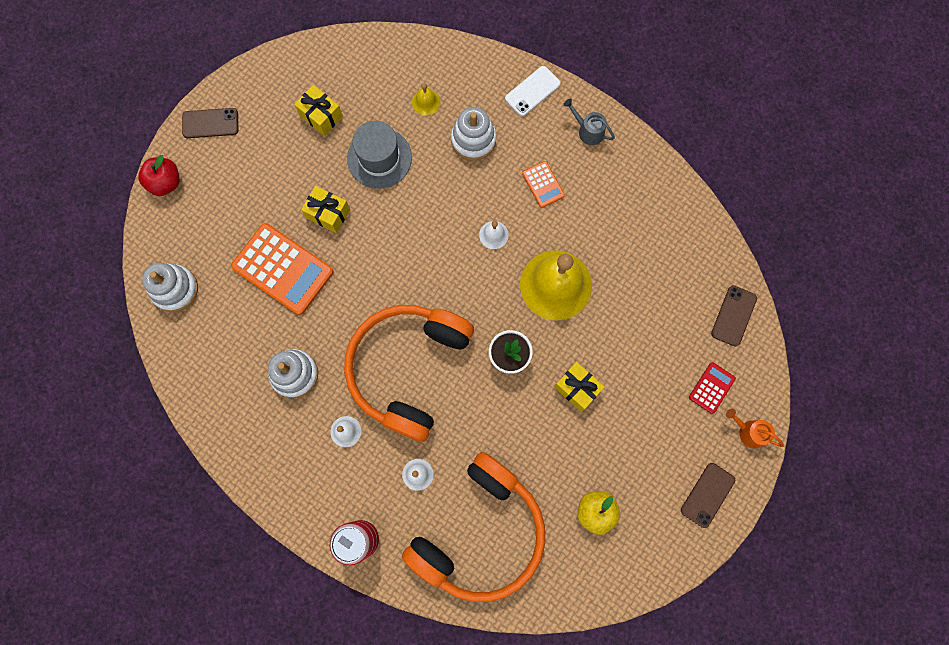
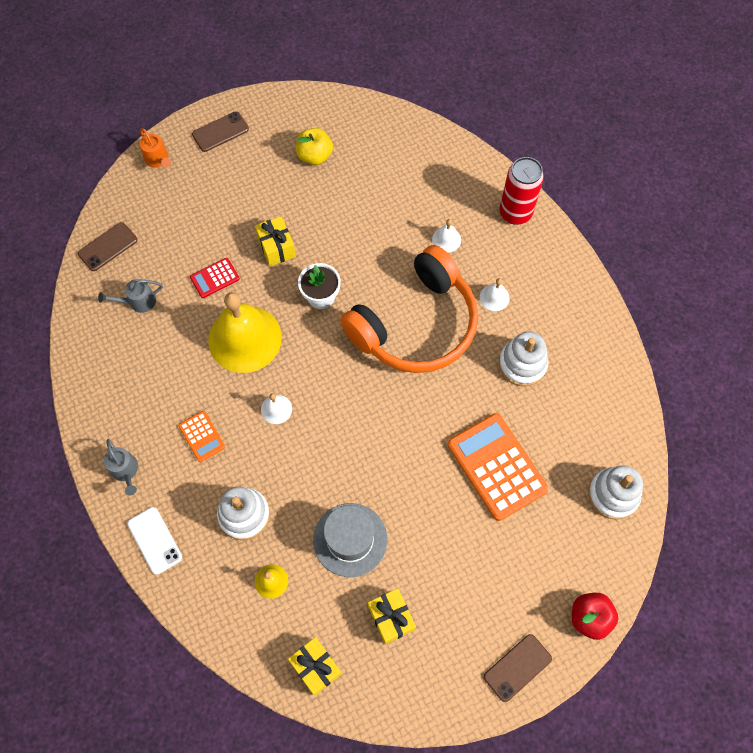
camera: 155 degrees left, 10 degrees down
(210, 123) = (517, 667): brown phone -> brown phone turned 60 degrees counterclockwise
(328, 214) = (428, 503): yellow gift -> yellow gift (316, 667)
(480, 532) = (415, 179): orange headphones -> none
(532, 91) = (154, 540): white phone -> white phone turned 75 degrees clockwise
(543, 184) = (202, 436): orange calculator -> orange calculator turned 150 degrees clockwise
(671, 275) = (138, 302): none -> grey watering can
(711, 388) = (165, 202): red calculator -> red calculator (215, 278)

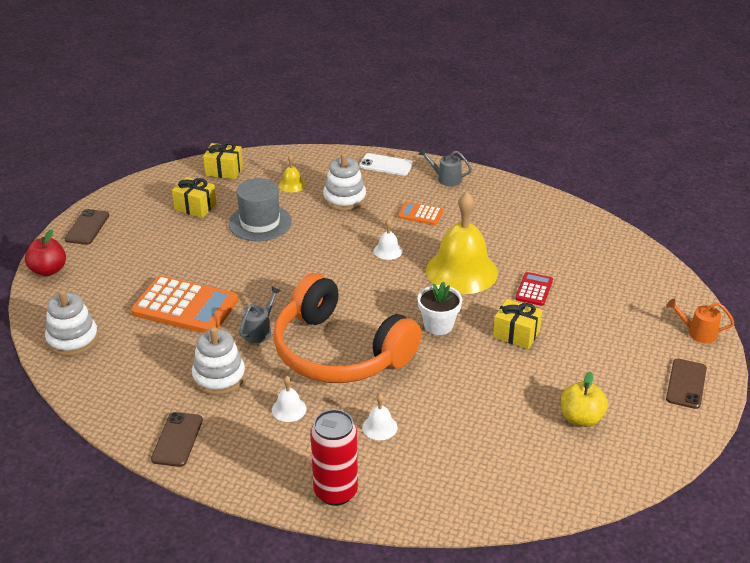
camera: 140 degrees right, 30 degrees down
(108, 247) = (637, 262): brown phone -> brown phone (177, 439)
(138, 302) = (565, 248): grey watering can -> grey watering can (259, 330)
(415, 324) = (339, 351): orange headphones -> orange headphones turned 60 degrees counterclockwise

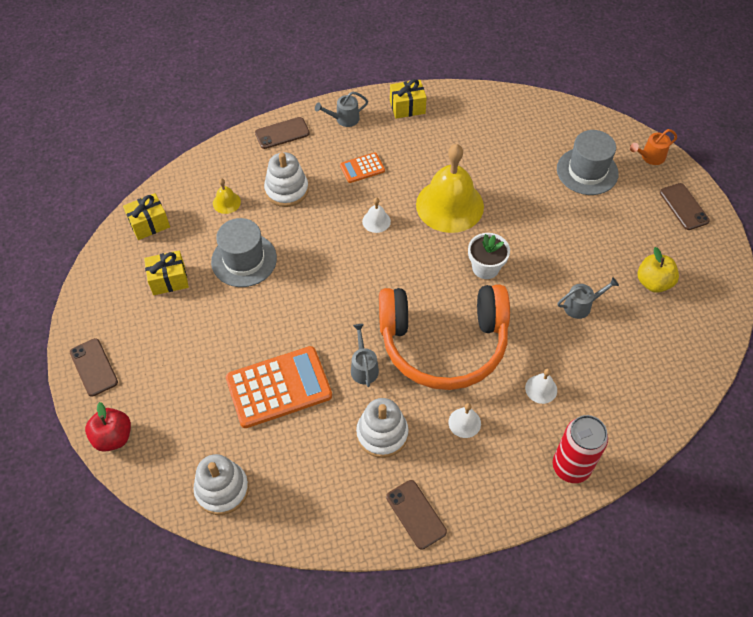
camera: 40 degrees left, 20 degrees up
(386, 165) = (282, 133): white phone -> brown phone
(489, 395) = (581, 306): none -> grey watering can
(516, 334) = (544, 239): yellow gift -> yellow gift (407, 107)
(534, 289) = (515, 189): red calculator -> none
(619, 311) = (587, 171): none -> grey hat

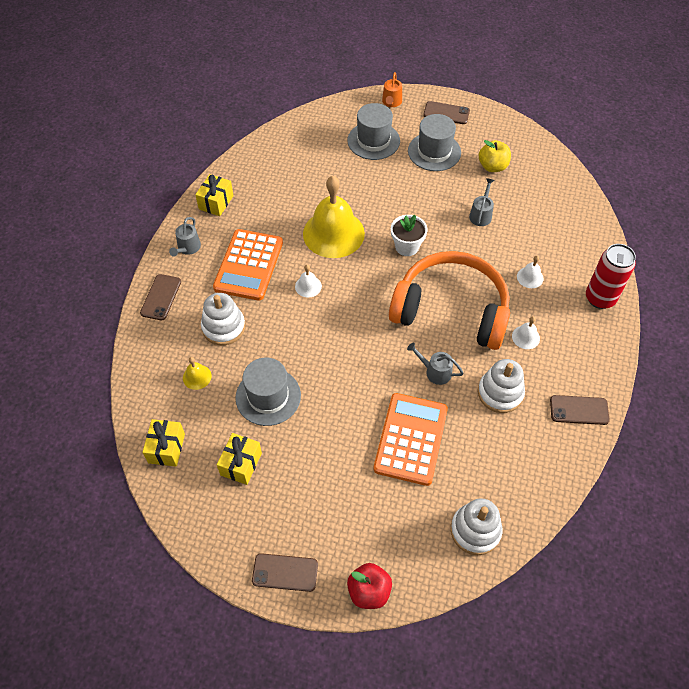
camera: 55 degrees left, 0 degrees up
(362, 168) = (249, 265): orange calculator -> orange calculator, size x2.04
(443, 343) = (451, 310): orange headphones -> orange headphones turned 105 degrees counterclockwise
(622, 225) = (434, 152): none -> grey hat

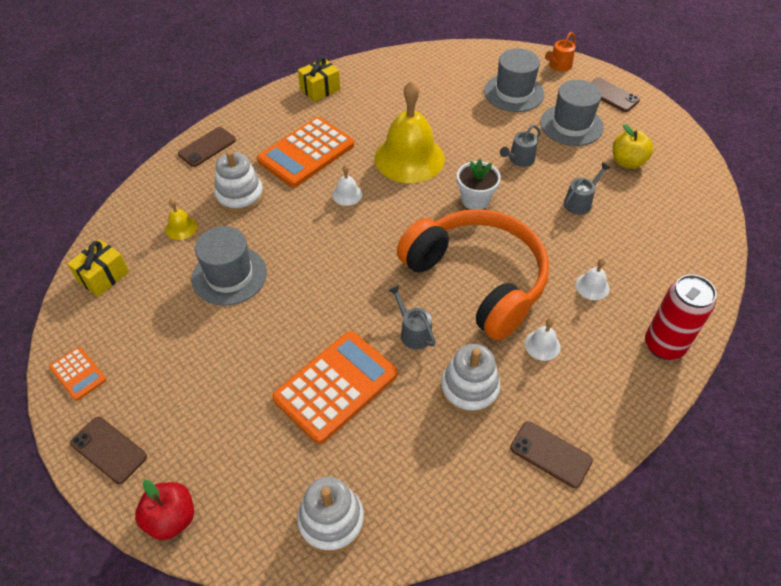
camera: 30 degrees right, 5 degrees down
(187, 248) = (264, 117): grey watering can -> grey watering can (519, 160)
(213, 532) = (78, 374): none -> orange calculator
(241, 464) = (154, 324): yellow gift -> none

